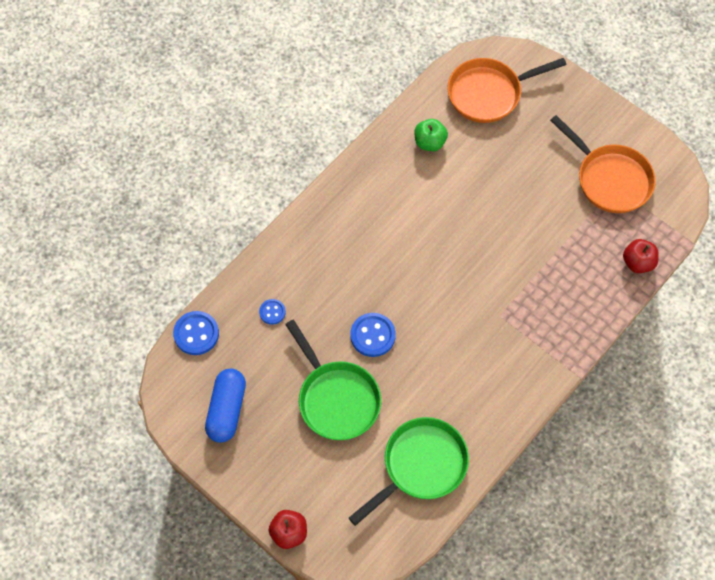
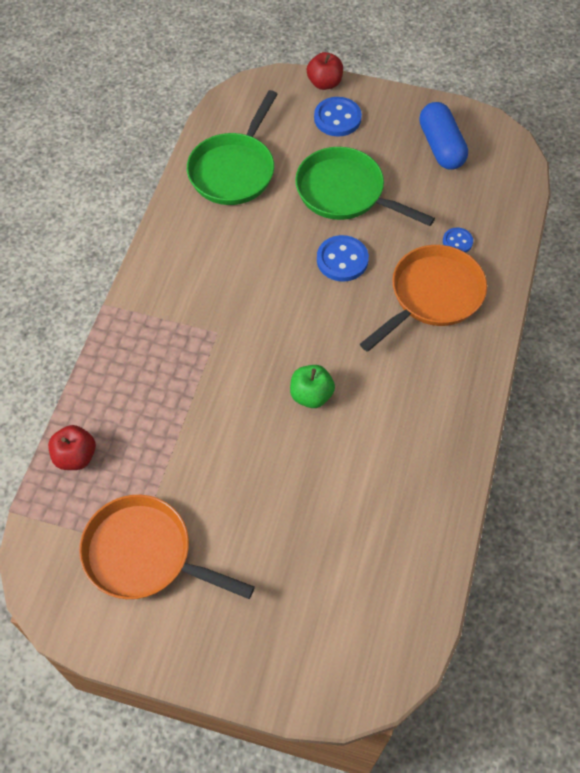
camera: 155 degrees right, 5 degrees down
(196, 334) = (516, 194): blue button -> blue button (337, 118)
(429, 142) = (399, 504): green apple -> green apple (311, 395)
(488, 93) = (359, 614): orange pan -> orange pan (432, 296)

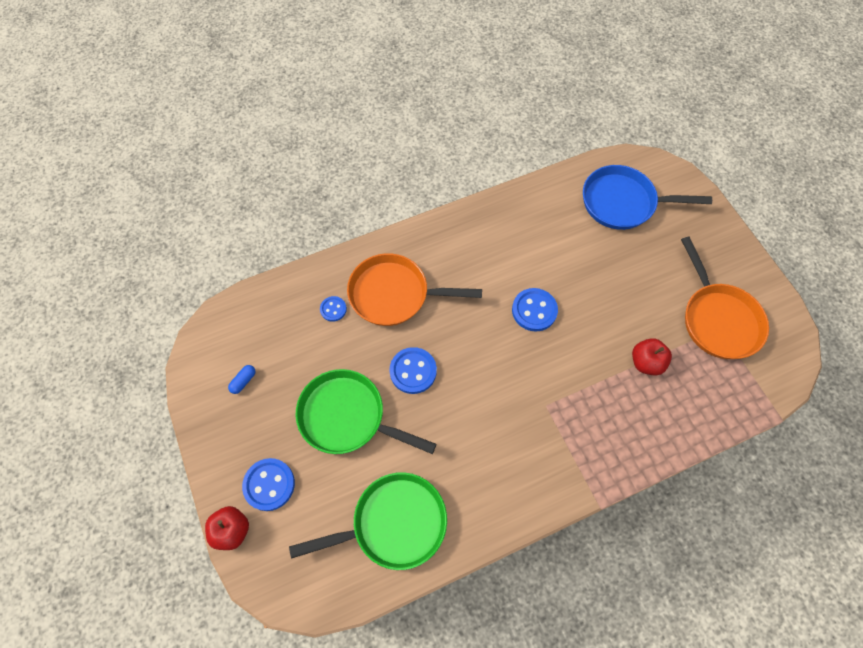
camera: 130 degrees left, 5 degrees up
(75, 456) = (713, 414): red apple -> red apple (646, 362)
(311, 395) = (534, 310): green apple -> blue button
(345, 192) = (347, 416): green pan -> green pan turned 120 degrees clockwise
(357, 594) = (623, 202): none -> blue pan
(441, 147) = (243, 381): blue capsule -> blue capsule, size x0.43

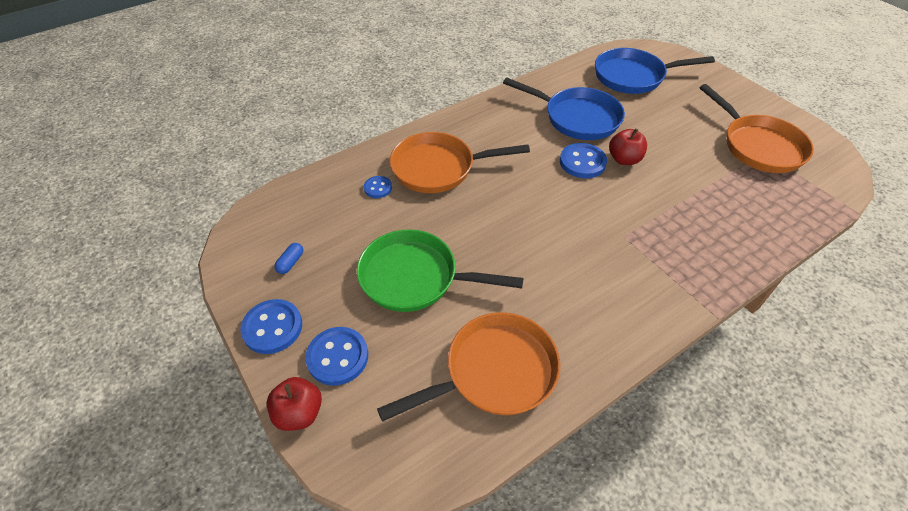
camera: 10 degrees left, 15 degrees down
(393, 523) = (494, 372): green pan -> orange pan
(413, 371) = (475, 227): blue button -> blue button (272, 327)
(546, 251) = (577, 118): none -> blue pan
(646, 362) = (707, 187): red apple -> red apple (624, 159)

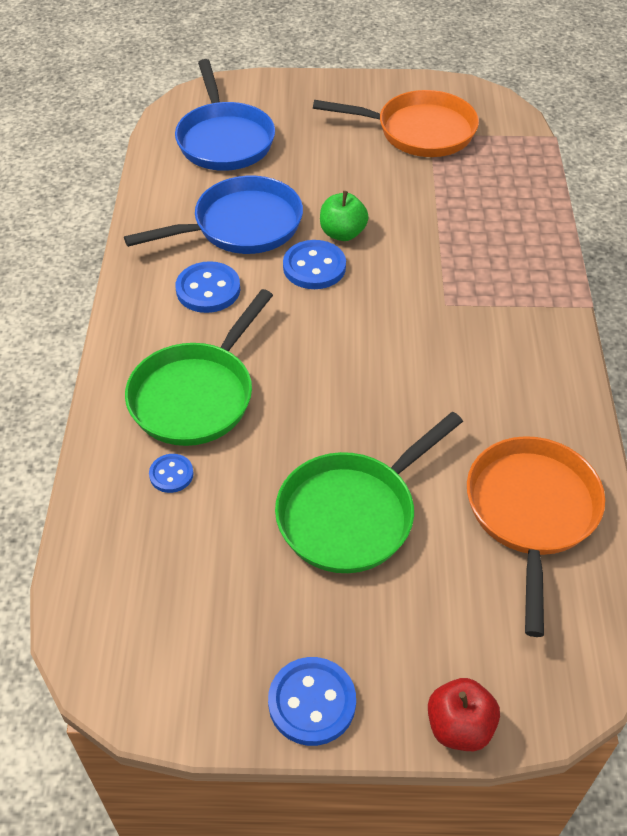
camera: 55 degrees left, 0 degrees up
(291, 262) = (218, 634): blue capsule -> none
(337, 357) = (409, 650): blue button -> blue button (208, 289)
(438, 168) = (196, 395): orange pan -> green pan
(624, 159) = (342, 233): red apple -> green apple
(633, 76) = (224, 140): blue pan -> blue pan turned 45 degrees counterclockwise

